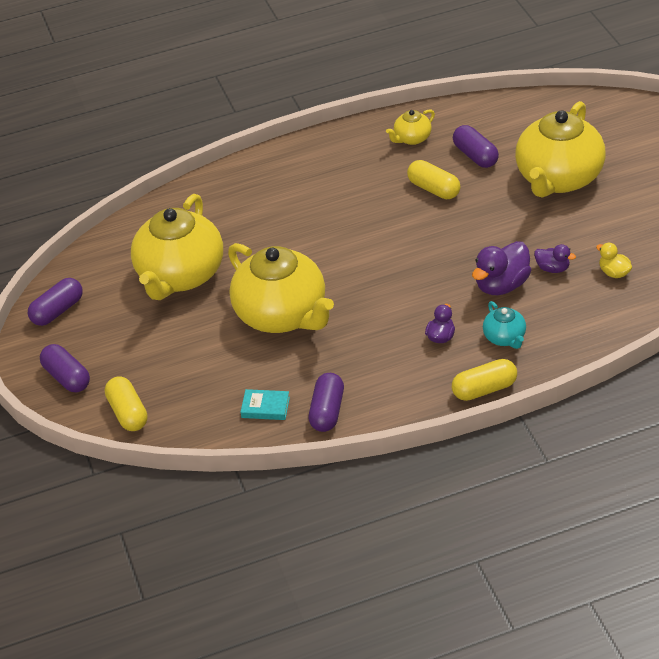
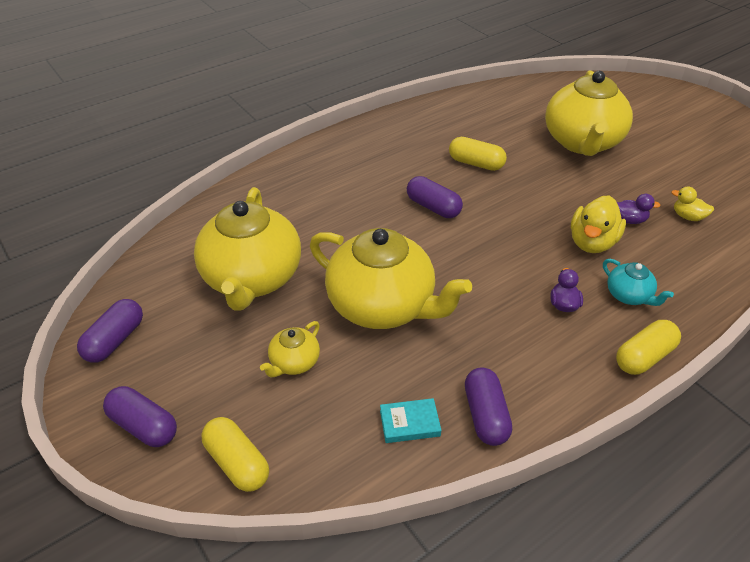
camera: 20 degrees left, 0 degrees up
(412, 138) = (433, 124): yellow teapot -> yellow teapot (294, 362)
(475, 156) = (497, 132): purple capsule -> purple capsule (433, 207)
(501, 285) = (592, 242): purple duck -> yellow duck

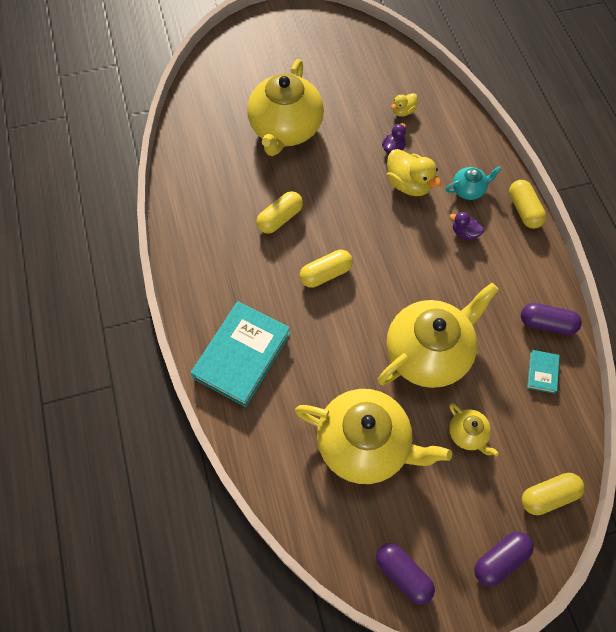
camera: 70 degrees left, 20 degrees up
(314, 176) = (242, 356): none -> turquoise book
(433, 207) = (326, 274): purple capsule -> yellow capsule
(582, 142) = (285, 129): yellow teapot -> yellow teapot turned 75 degrees clockwise

